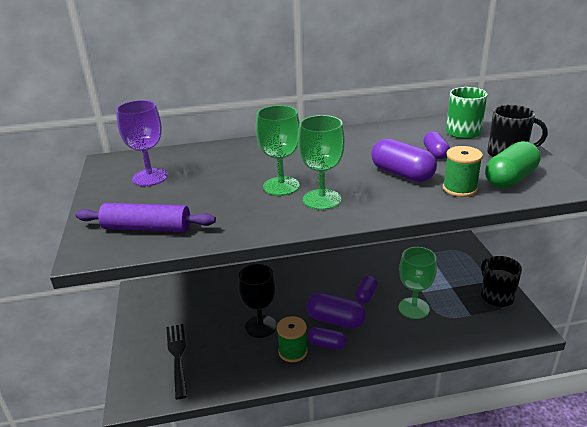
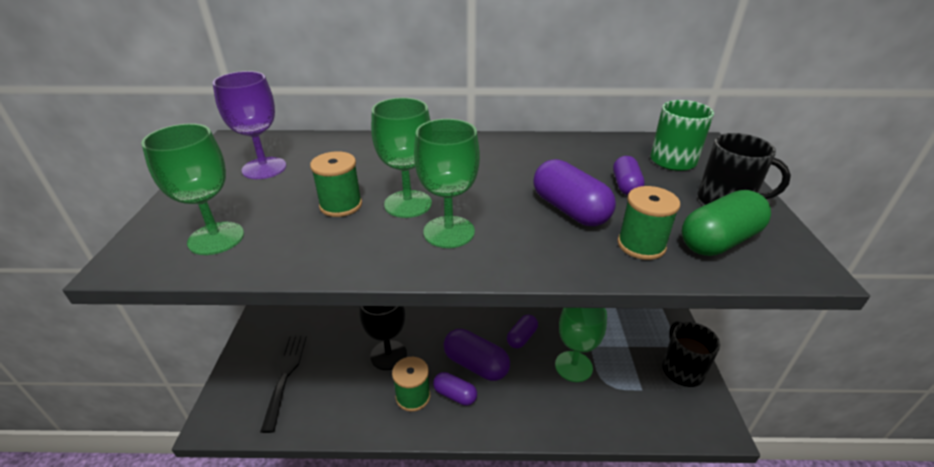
camera: 10 degrees right, 5 degrees up
(147, 228) = (216, 238): purple rolling pin -> green goblet
(230, 194) = (341, 205): none -> green spool

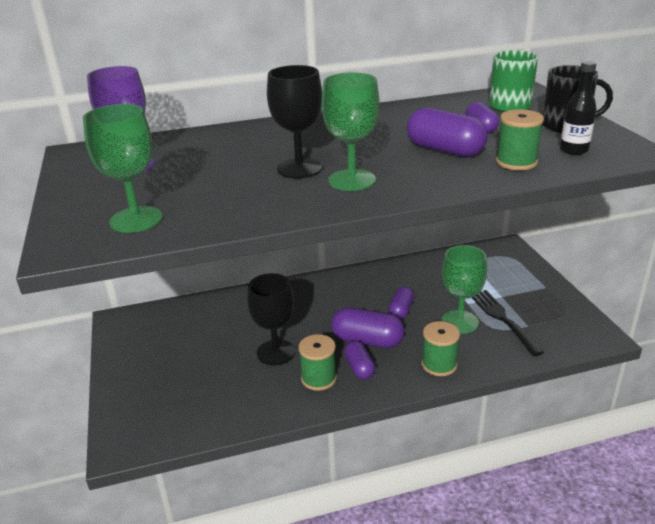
camera: 15 degrees left, 5 degrees down
(285, 375) = (175, 392): black fork -> black fork (502, 319)
(341, 205) = (236, 179): green spool -> green spool (439, 364)
(408, 204) = (299, 168): green goblet -> black goblet
(455, 395) = (359, 368): purple capsule -> purple capsule turned 60 degrees clockwise
(681, 369) = (555, 303): black mug -> none
(719, 241) = (574, 150): green capsule -> black bottle

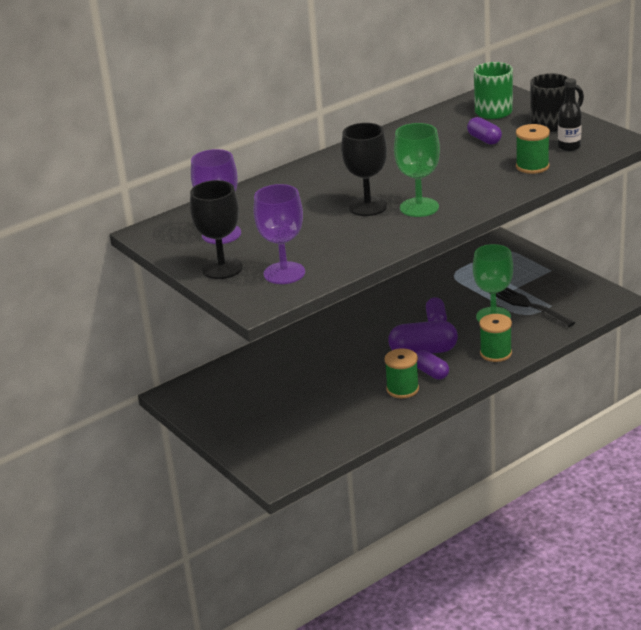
camera: 20 degrees left, 0 degrees up
(136, 220) = (284, 273): green goblet -> purple goblet
(276, 352) = (349, 380): black goblet -> black goblet (222, 268)
(444, 150) = (470, 167): purple capsule -> none

